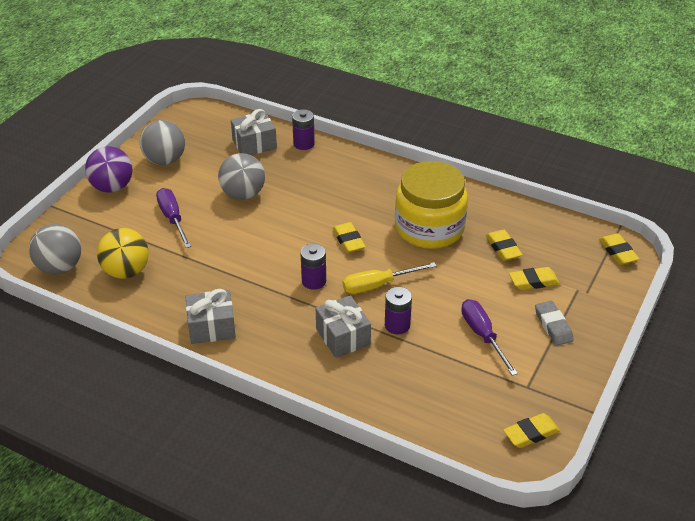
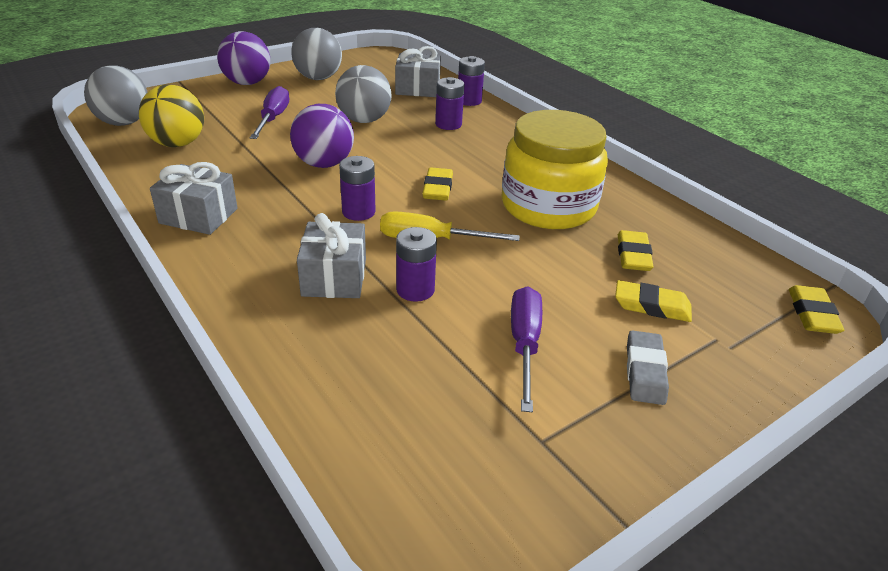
camera: 25 degrees right, 5 degrees down
(253, 248) = (324, 164): none -> purple ball
(308, 175) = (448, 124): none -> purple battery
(531, 433) = (493, 518): yellow eraser -> none

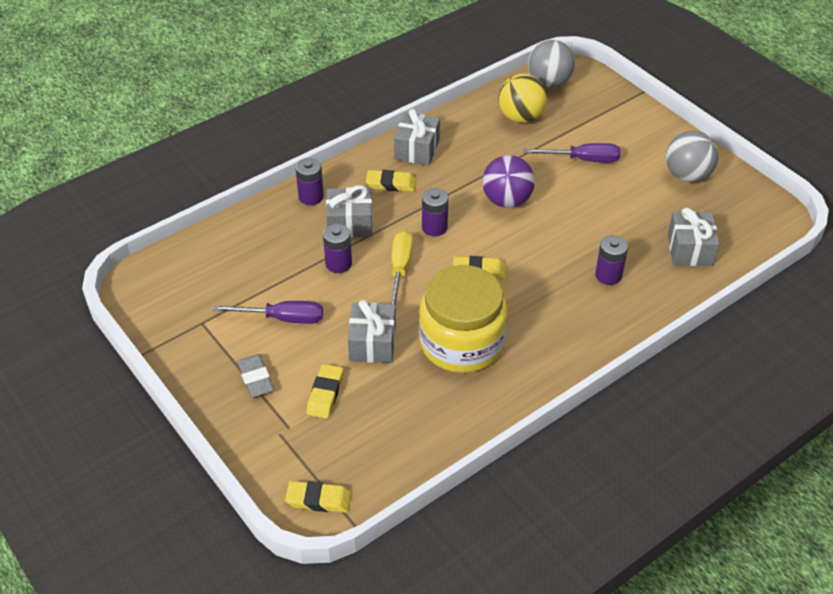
camera: 90 degrees right, 10 degrees up
(247, 83) = (655, 132): purple ball -> none
(364, 120) = (598, 216): grey ball -> none
(469, 101) = (673, 291): purple battery -> purple battery (311, 197)
(559, 266) = (372, 343): none -> grey gift
(633, 255) = (391, 392): yellow eraser -> yellow eraser (391, 184)
(645, 372) = (255, 378): grey eraser -> grey eraser turned 60 degrees clockwise

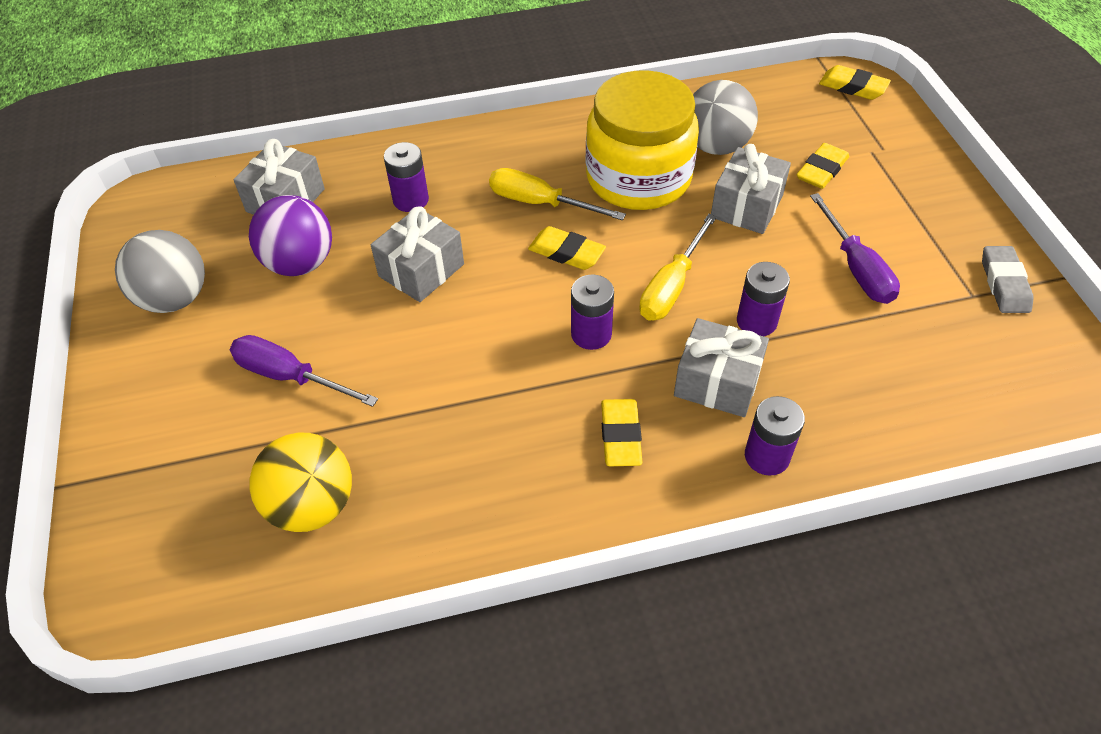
camera: 155 degrees left, 5 degrees up
(255, 378) = (904, 208): grey eraser -> grey eraser (1004, 284)
(283, 318) = (856, 268): purple screwdriver -> purple screwdriver turned 135 degrees counterclockwise
(391, 184) = (621, 436): yellow eraser -> yellow eraser turned 60 degrees clockwise
(417, 149) = (540, 497): grey gift -> grey gift (421, 270)
(506, 200) = (458, 344): purple ball -> purple ball (300, 263)
(519, 300) = (540, 203): none -> yellow screwdriver
(549, 82) = (190, 578): grey ball -> grey ball (716, 146)

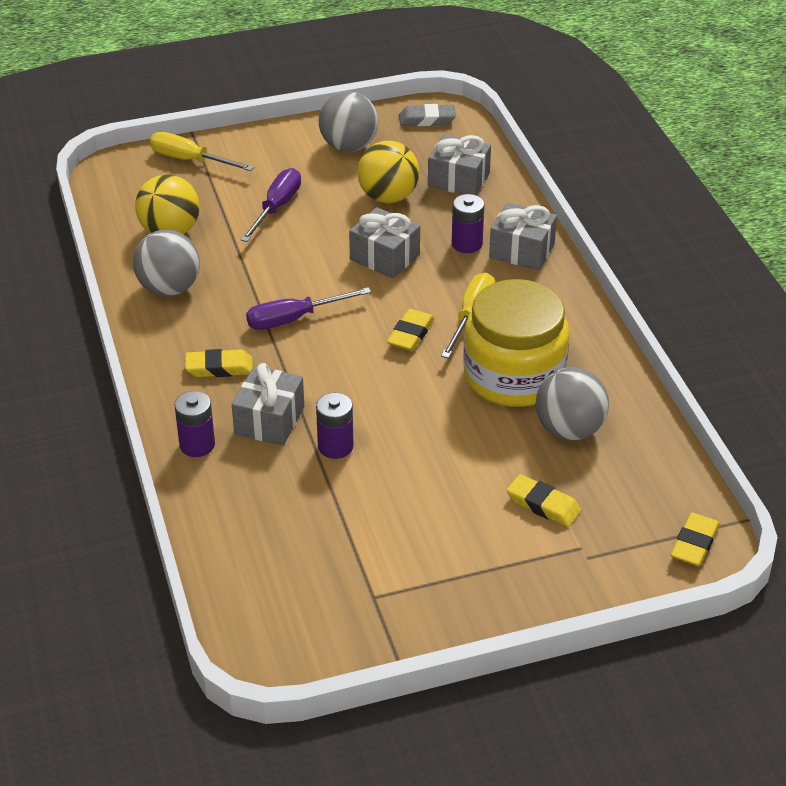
camera: 85 degrees right, 10 degrees down
(300, 263) = (388, 197): purple ball -> yellow ball
(447, 501) = (169, 288): none -> grey ball
(591, 334) = (319, 350): purple battery -> none
(671, 286) = (374, 396): yellow screwdriver -> yellow screwdriver (190, 160)
(746, 206) = (482, 447): grey gift -> grey gift (522, 251)
(856, 268) = (404, 517): purple screwdriver -> purple screwdriver (294, 319)
(1004, 284) = (390, 623): grey eraser -> grey eraser (427, 119)

